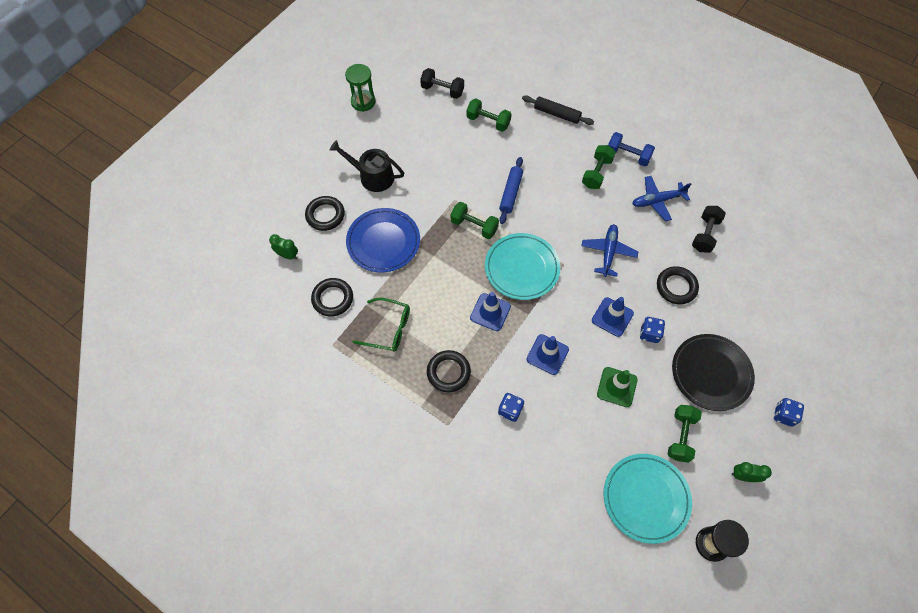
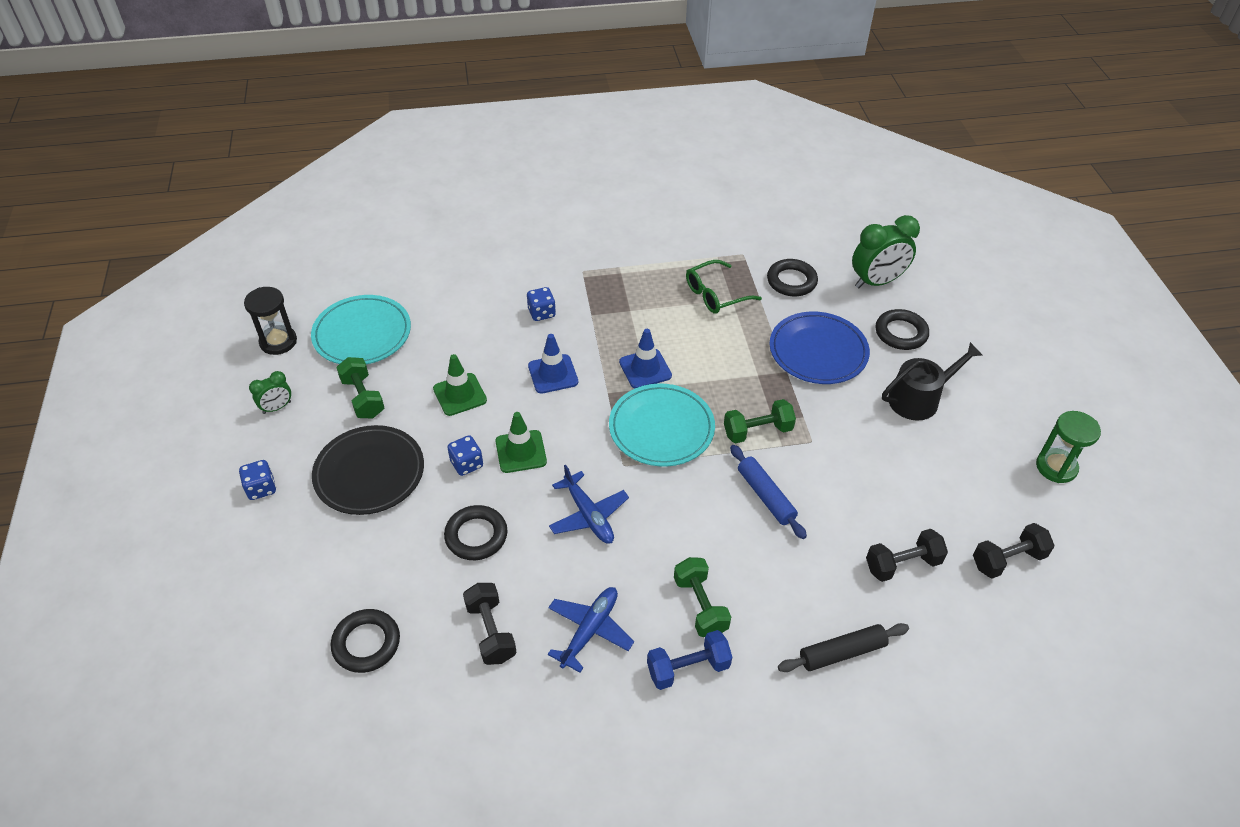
camera: 135 degrees right, 15 degrees down
(288, 255) = (876, 282): green clock -> green clock, size x1.91
(448, 372) = (625, 302): black ring -> black ring (366, 643)
(488, 121) = (902, 564): green dumbbell -> black dumbbell
(612, 317) = (521, 451): blue traffic cone -> green traffic cone

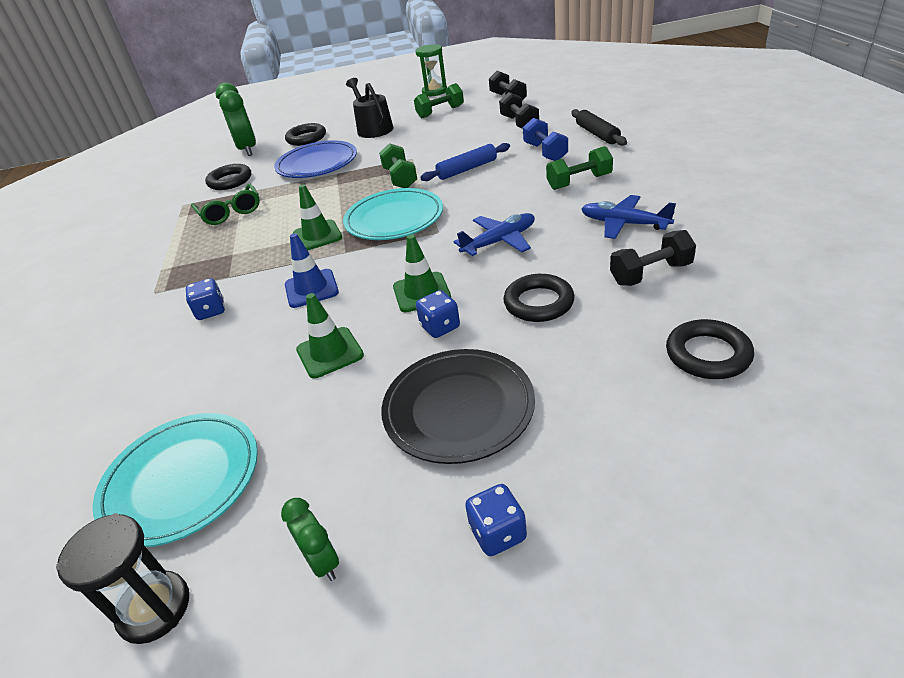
camera: 85 degrees left, 10 degrees down
(363, 398) = (319, 448): green dumbbell -> green dumbbell (440, 112)
(645, 369) = (317, 236): blue traffic cone -> green traffic cone
(688, 668) = (638, 180): blue dumbbell -> blue dumbbell (545, 152)

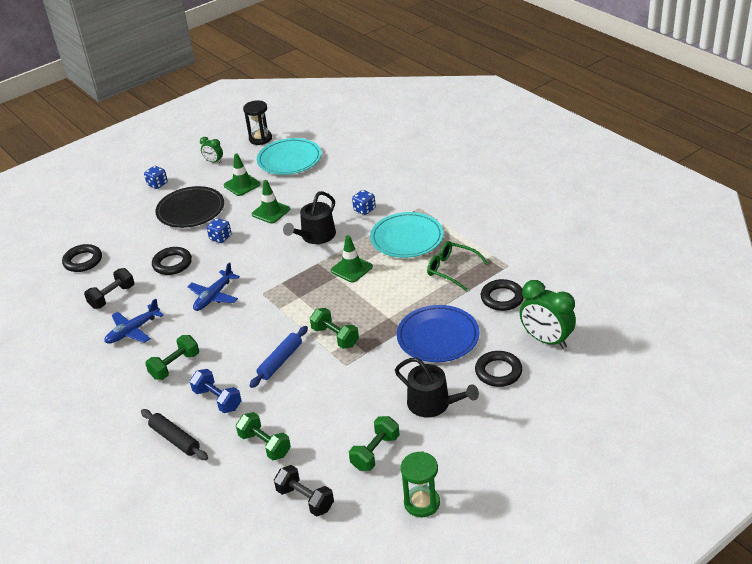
camera: 150 degrees right, 0 degrees up
(311, 288) = (315, 236): blue traffic cone -> black watering can
(394, 219) = (305, 296): turquoise plate -> turquoise plate (407, 238)
(421, 292) = (244, 252): green traffic cone -> green traffic cone (242, 185)
(519, 123) = (265, 445): black dumbbell -> green dumbbell
(624, 224) = (133, 331): blue plane -> blue plane turned 135 degrees clockwise

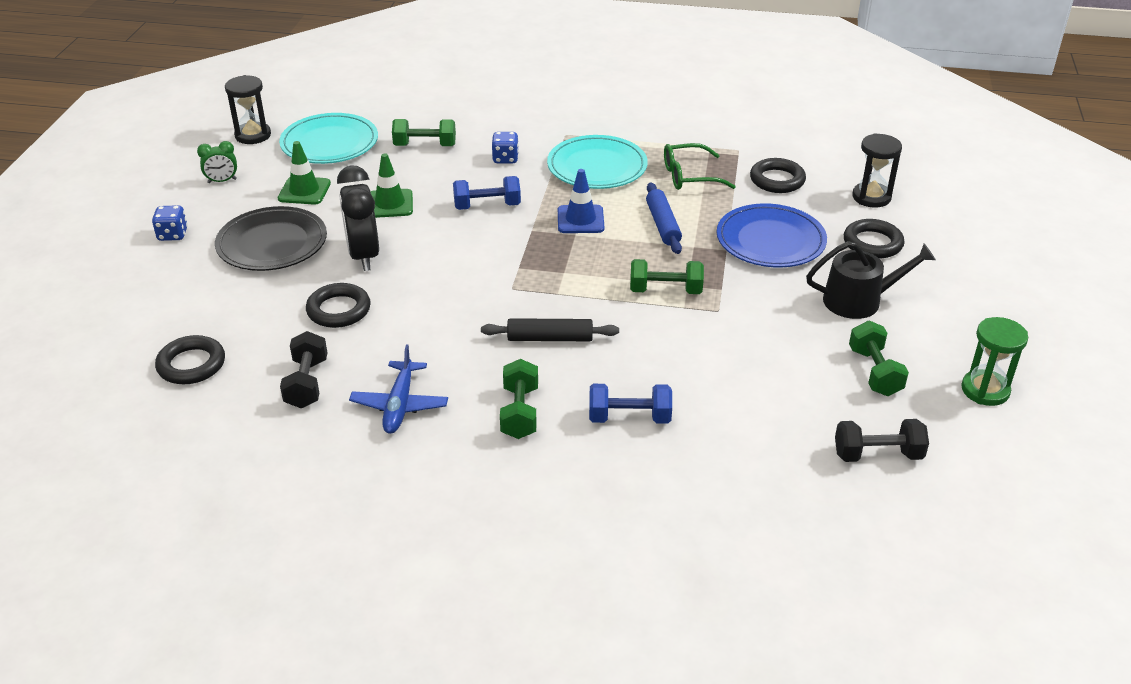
camera: 45 degrees left, 0 degrees up
(175, 439) = (643, 485): black rolling pin -> black rolling pin (550, 338)
(214, 296) = (454, 318): blue plane -> none
(220, 238) = (363, 256): blue dice -> black clock
(265, 445) = (754, 430): green dumbbell -> green dumbbell (425, 145)
(280, 361) = (641, 343): blue rolling pin -> blue rolling pin (662, 225)
(315, 236) = (487, 206): black watering can -> blue dumbbell
(351, 269) = (580, 219): green traffic cone -> blue traffic cone
(546, 340) = (871, 197): green clock -> black hourglass

